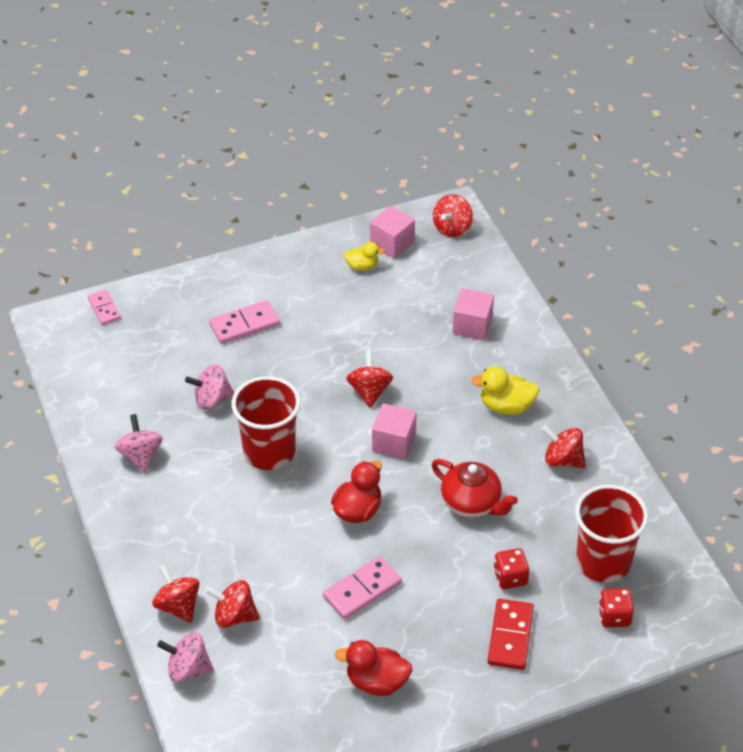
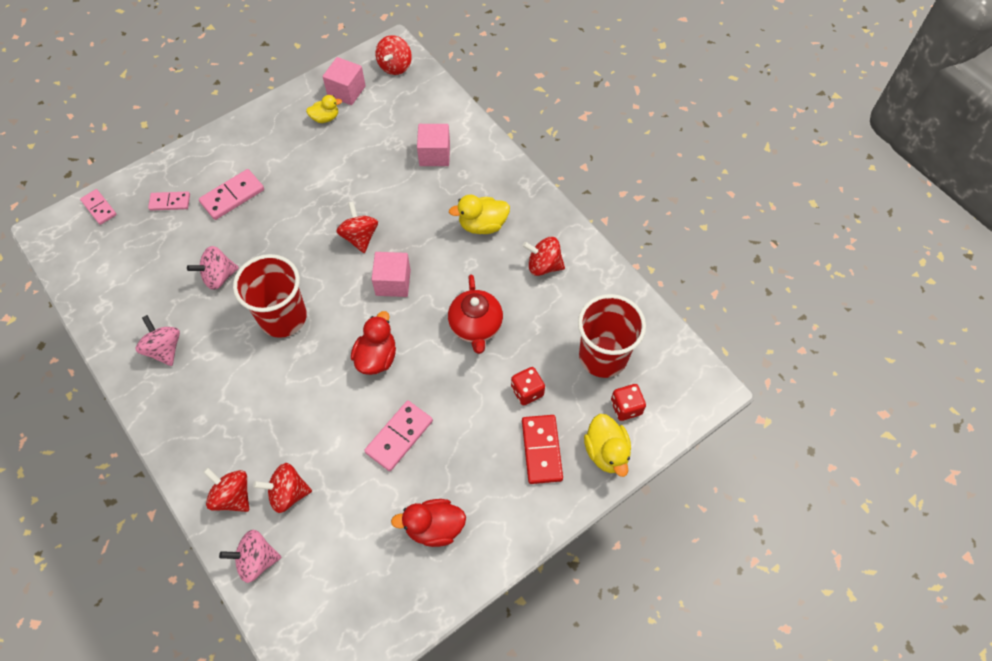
camera: 15 degrees left, 15 degrees up
(178, 317) = (170, 202): none -> pink domino
(471, 503) = (476, 326): red teapot -> red teapot turned 60 degrees clockwise
(580, 654) = (606, 452): none -> yellow duck

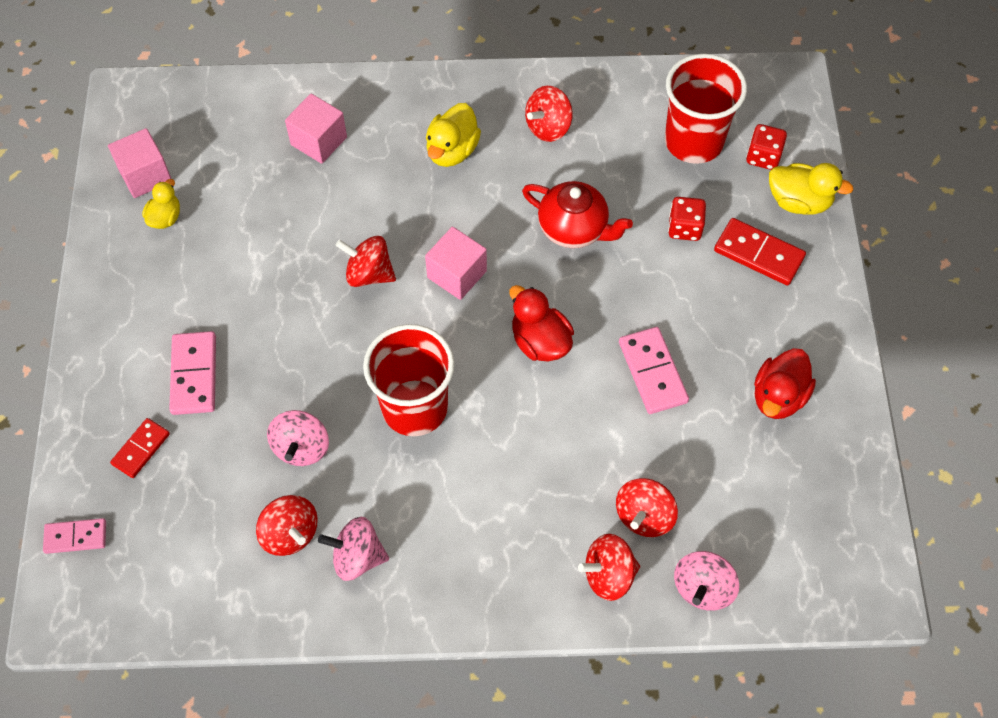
camera: 55 degrees left, 0 degrees up
(170, 202) = (141, 449): pink domino -> red domino
(395, 66) = (155, 108): red spinning top -> red spinning top (290, 534)

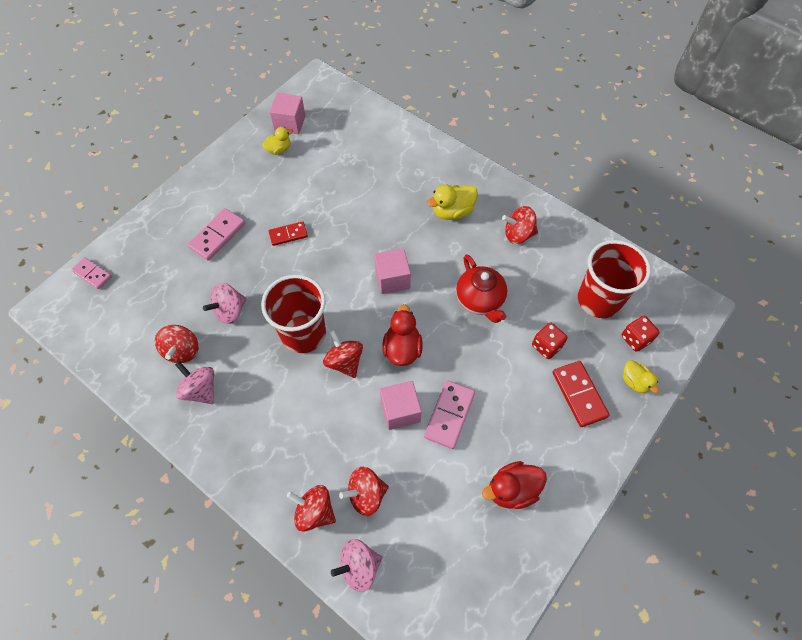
camera: 40 degrees right, 0 degrees up
(141, 449) = (159, 254): red domino -> red domino (288, 234)
(319, 141) = (388, 161): pink cube -> pink cube (400, 411)
(369, 273) = (348, 246): red spinning top -> red spinning top (344, 361)
(799, 201) = (634, 382): yellow duck -> yellow duck, size x0.65

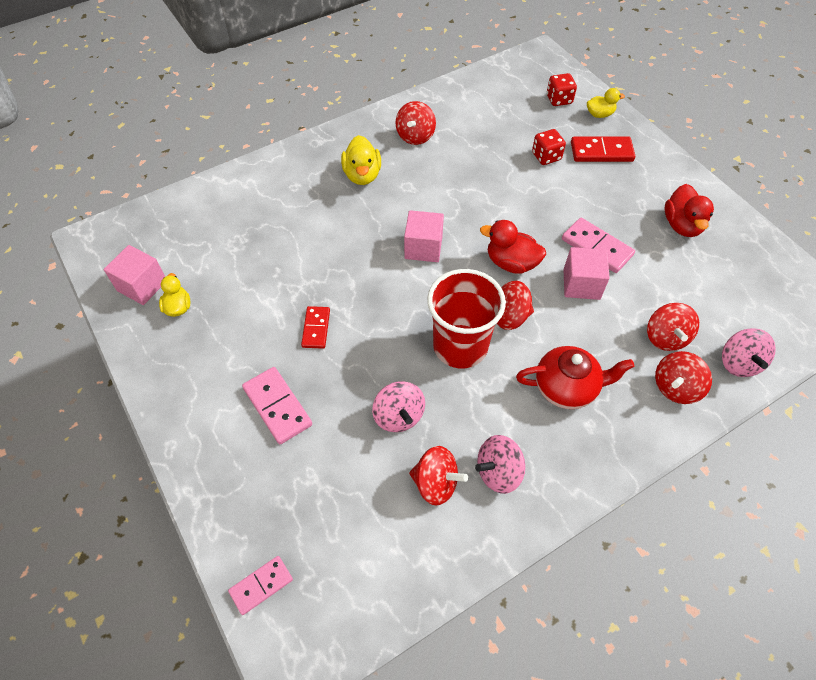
camera: 70 degrees left, 5 degrees down
(480, 300) = (478, 187): red teapot -> red teapot (566, 388)
(599, 300) = (511, 108): red cup -> none

